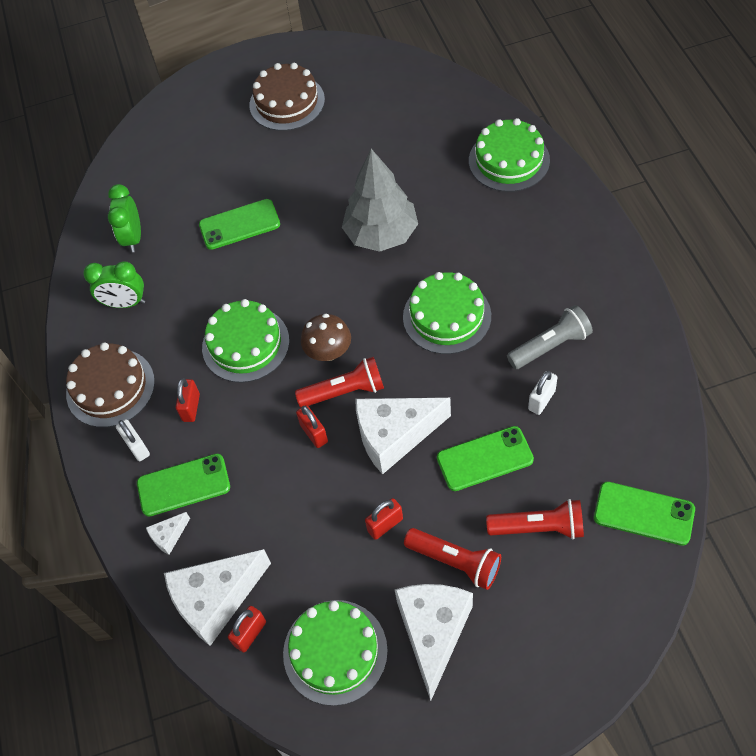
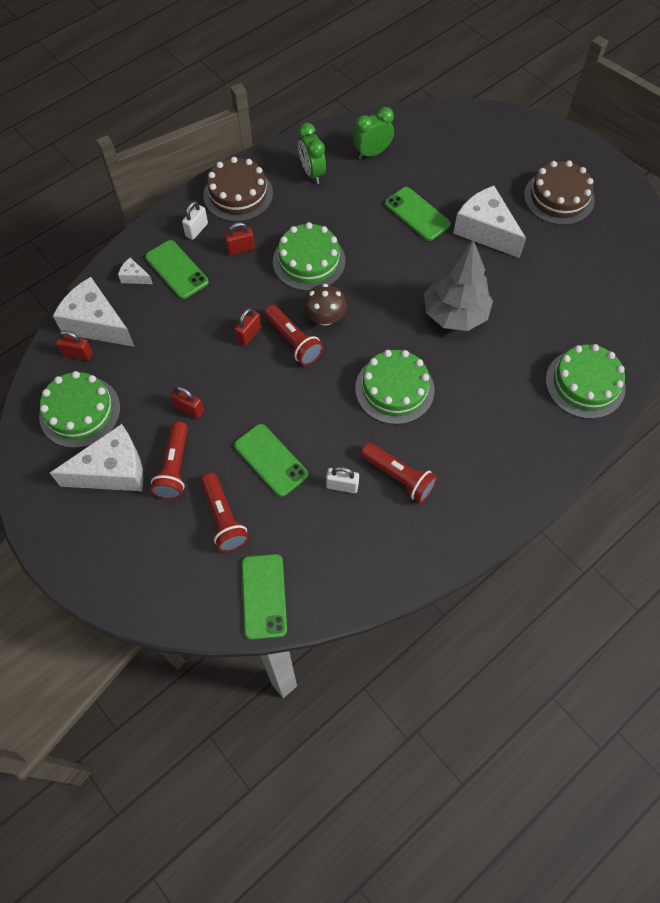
camera: 60 degrees right, 5 degrees up
(395, 436) = (267, 389): white cheese -> white cheese (485, 231)
(550, 346) = (399, 477): grey flashlight -> red flashlight

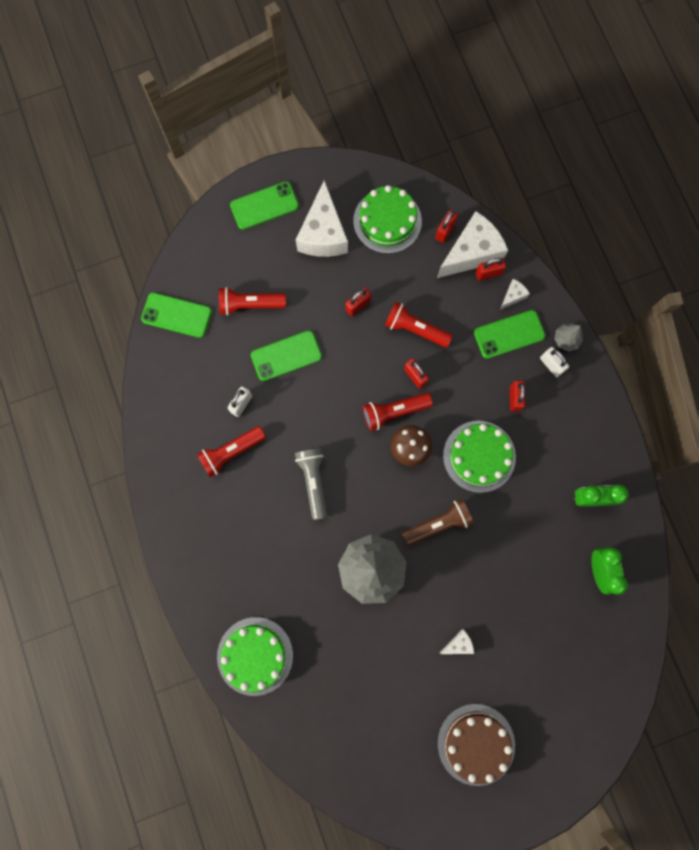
camera: 110 degrees right, 15 degrees up
(116, 303) = (488, 273): none -> red padlock
(167, 225) = (566, 340): none -> grey tree
(174, 467) = (308, 280): red flashlight -> red flashlight (415, 329)
(238, 194) = (584, 416): brown cake -> none
(387, 274) = (438, 524): none -> brown flashlight
(394, 389) = (313, 481): green cake -> grey flashlight
(417, 214) = (502, 583): green phone -> green phone (264, 206)
(485, 231) = (458, 644): white cheese -> white cheese, size x0.44

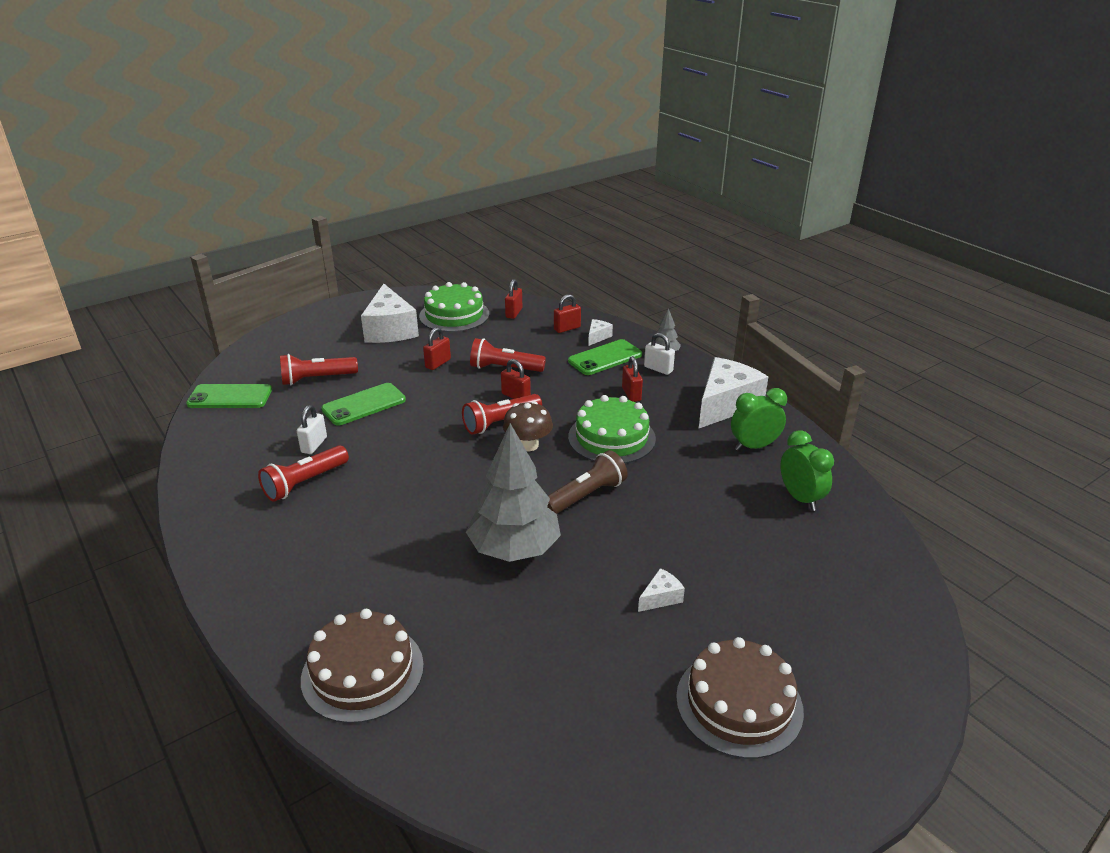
camera: 15 degrees left, 45 degrees down
(255, 656) = (362, 672): green cake -> brown cake
(264, 206) = (325, 323): green phone -> none
(313, 481) = (417, 488): grey flashlight -> none
(471, 253) = (545, 320): white cheese -> white cheese (725, 405)

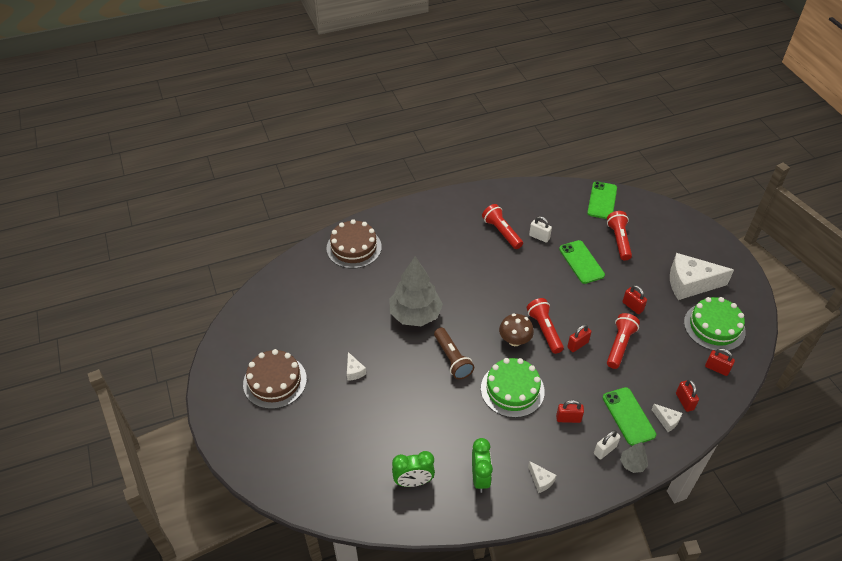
camera: 105 degrees right, 15 degrees up
(725, 405) = (541, 480): white cheese -> white cheese, size x0.44

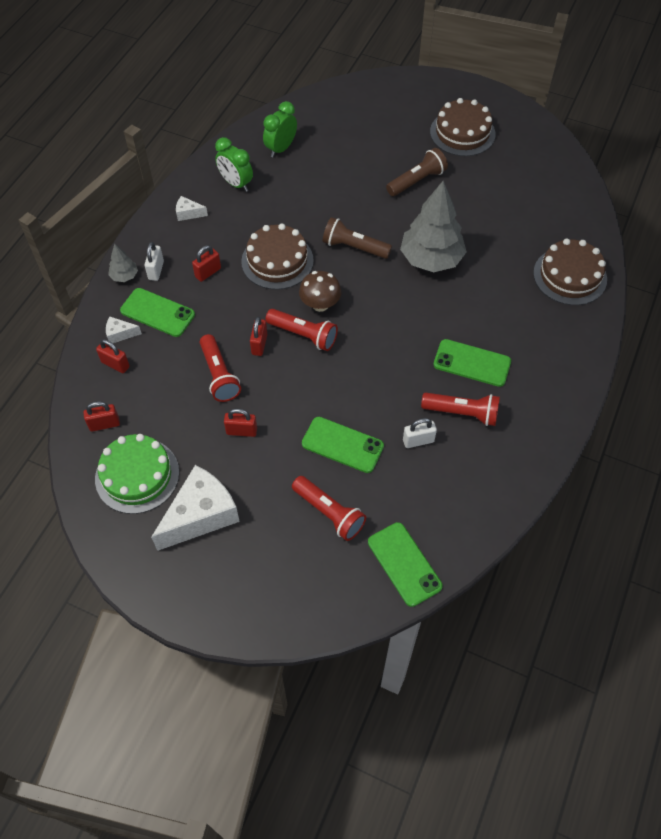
camera: 135 degrees right, 10 degrees up
(354, 371) = (417, 181): white cheese -> brown flashlight
(467, 248) = (472, 363): none -> green phone
(512, 389) = (277, 261): green cake -> brown cake

